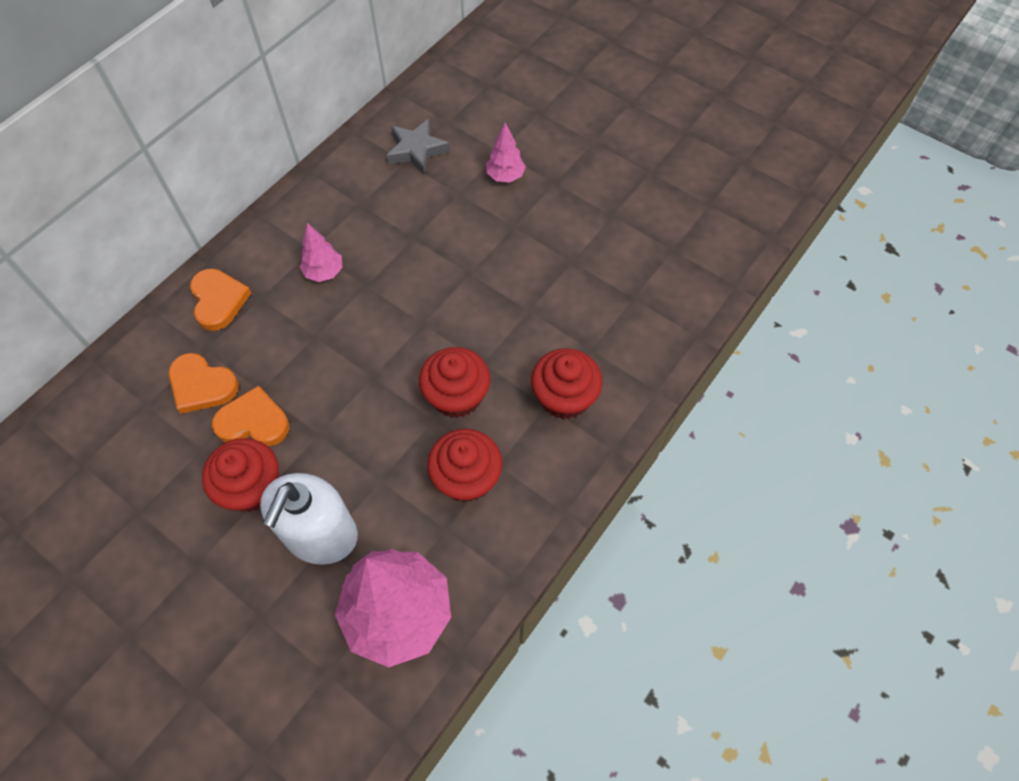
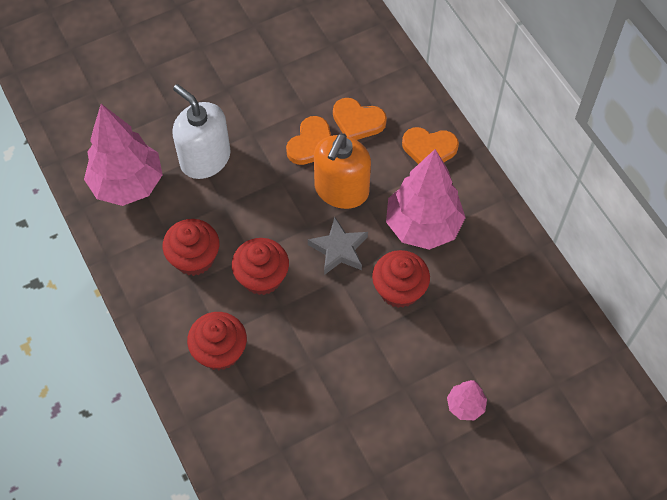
camera: 115 degrees right, 0 degrees up
(202, 385) = (357, 121): orange heart -> orange heart turned 120 degrees counterclockwise
(252, 487) = (261, 130): red cupcake -> red cupcake (399, 289)
(308, 364) = (341, 190): none -> orange soap dispenser
(324, 272) = (423, 226): pink tree -> pink tree, size x2.13
(416, 150) = (530, 342): grey star -> grey star (339, 249)

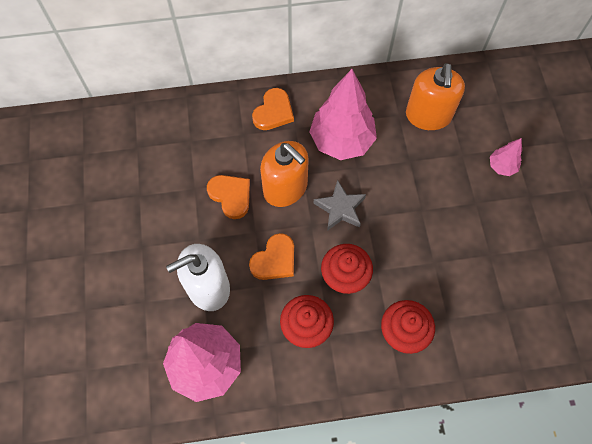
camera: 70 degrees left, 5 degrees up
(357, 121) = (224, 154): orange heart -> orange heart (274, 260)
(399, 289) = (391, 177): red cupcake -> none
(499, 307) = (428, 115): none -> orange soap dispenser

